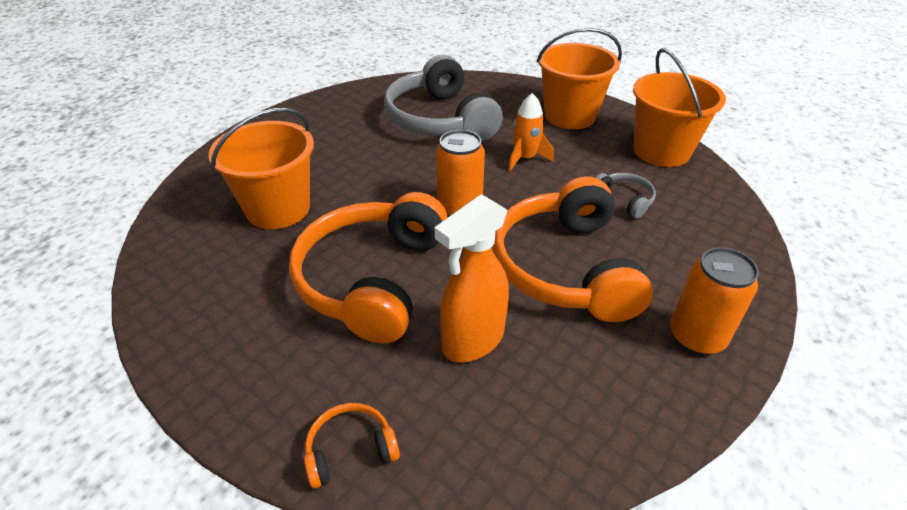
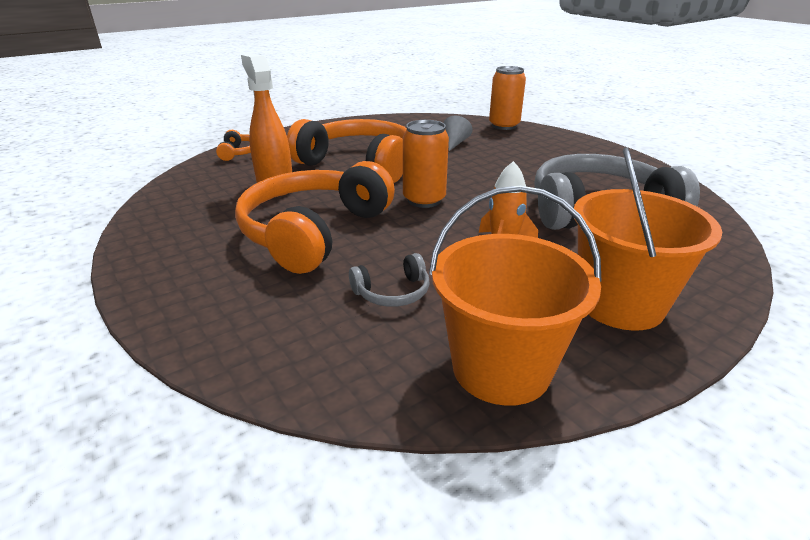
camera: 105 degrees right, 10 degrees down
(278, 209) = (455, 143): orange bucket -> grey cone
(565, 267) = (314, 232): orange headphones -> orange headphones turned 75 degrees counterclockwise
(696, 337) = (179, 272): orange can -> orange can (504, 126)

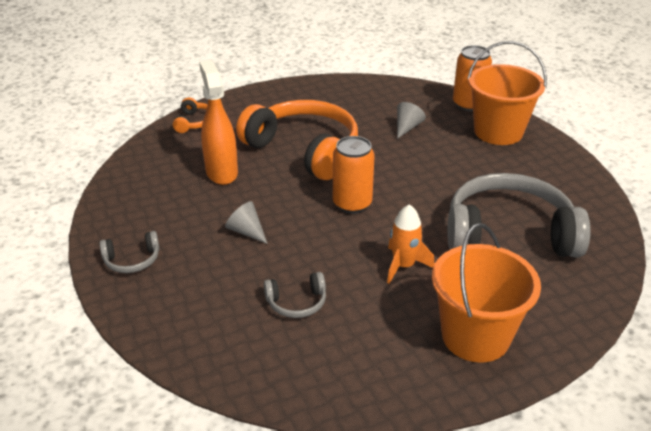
camera: 10 degrees right, 5 degrees up
(175, 270) = (132, 260): none -> grey headphones
(314, 232) = (246, 231): orange headphones -> grey cone
(501, 368) = (357, 379): orange bucket -> orange bucket (498, 132)

